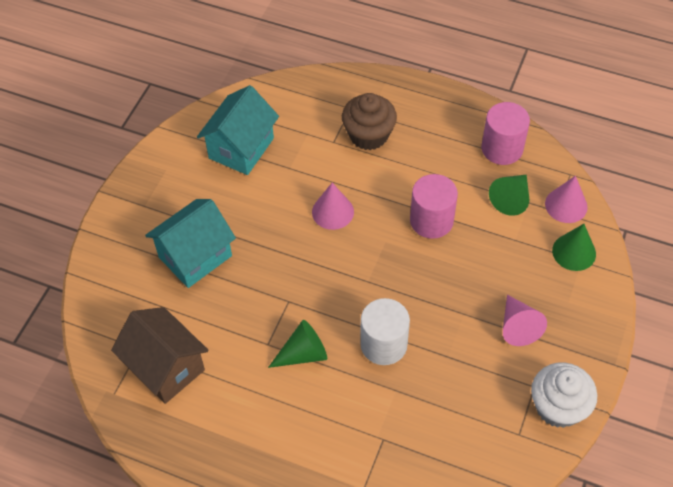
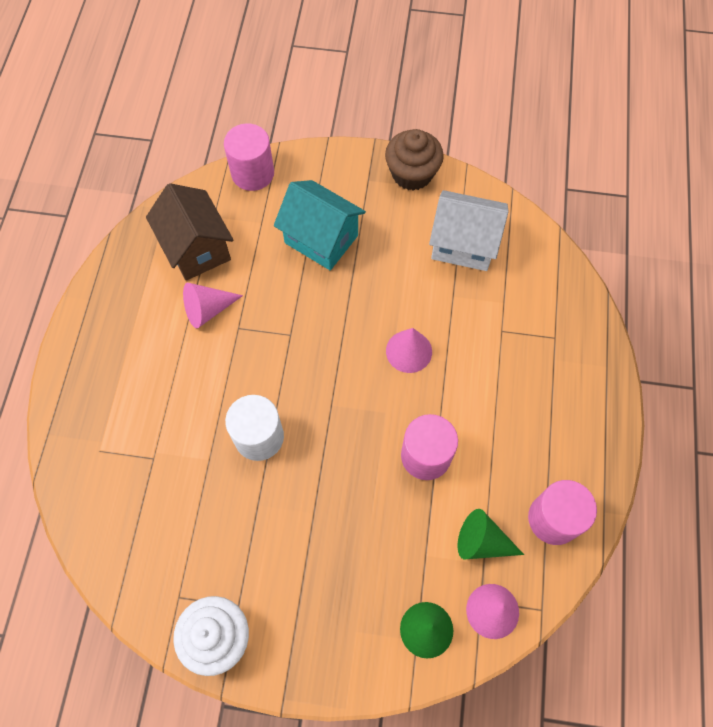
camera: 75 degrees right, 10 degrees up
(95, 302) = (252, 173): none -> pink cylinder
(166, 367) = (197, 248): brown house -> brown house turned 60 degrees counterclockwise
(241, 148) = (463, 244): turquoise house -> white house
(303, 353) = (233, 362): green cone -> none
(368, 135) = (523, 365): brown cupcake -> brown cupcake (412, 174)
(518, 326) = (309, 576): pink cone -> pink cone (208, 310)

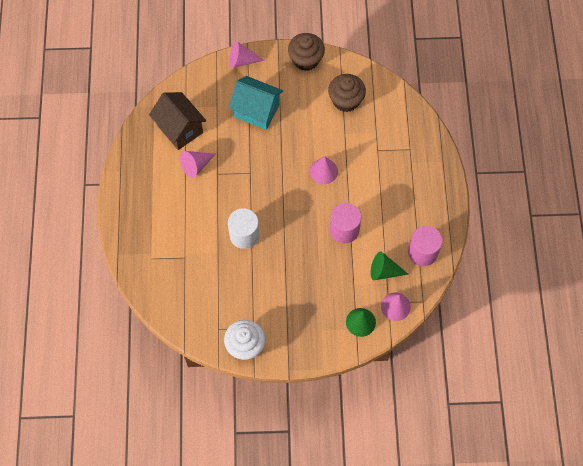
camera: 10 degrees left, 0 degrees up
(252, 173) = (204, 75): pink cylinder -> none
(315, 161) = (242, 61): none -> pink cone
(463, 244) = (346, 100): white house -> brown cupcake

